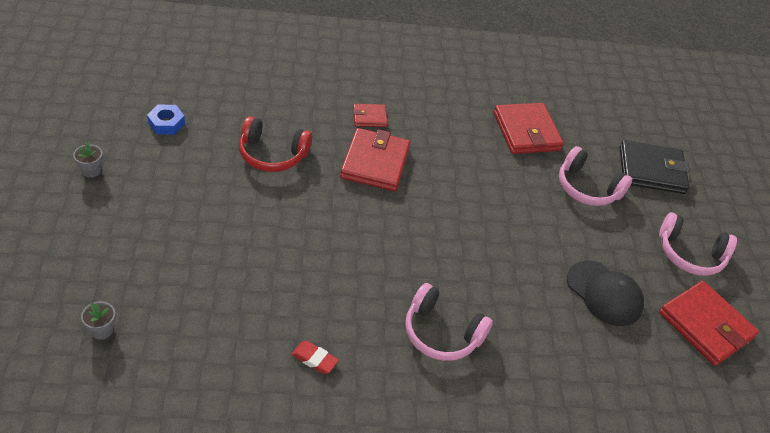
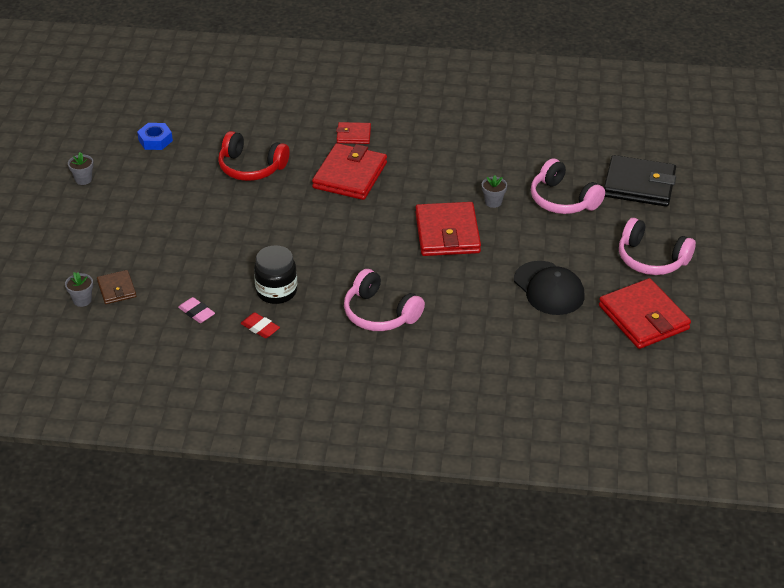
camera: 15 degrees right, 5 degrees down
(142, 313) = (116, 289): none -> brown wallet
(239, 342) = (196, 313): none -> pink eraser
(324, 309) = (276, 291): none -> black jar
(522, 191) = (493, 202): none -> grey flower pot
(526, 132) = (514, 149): red wallet -> red wallet (447, 233)

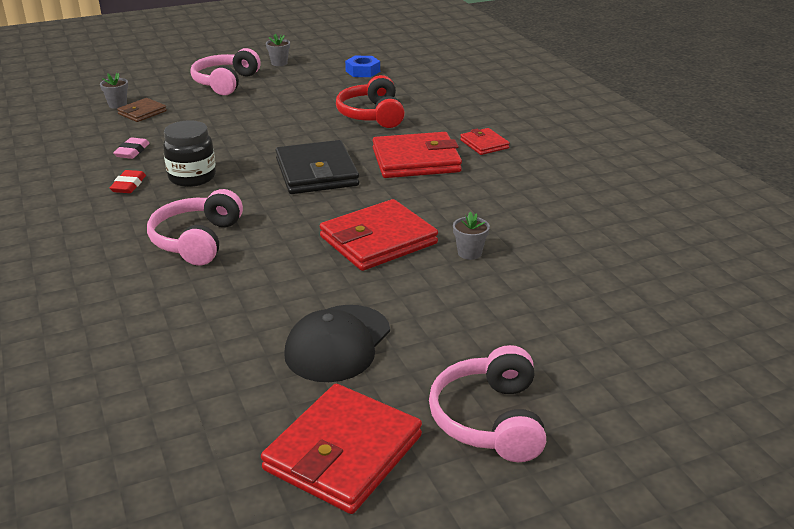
camera: 60 degrees right, 10 degrees down
(562, 200) = (533, 301): pink headphones -> pink headphones (225, 82)
(639, 185) = (647, 356): black wallet -> black wallet (316, 172)

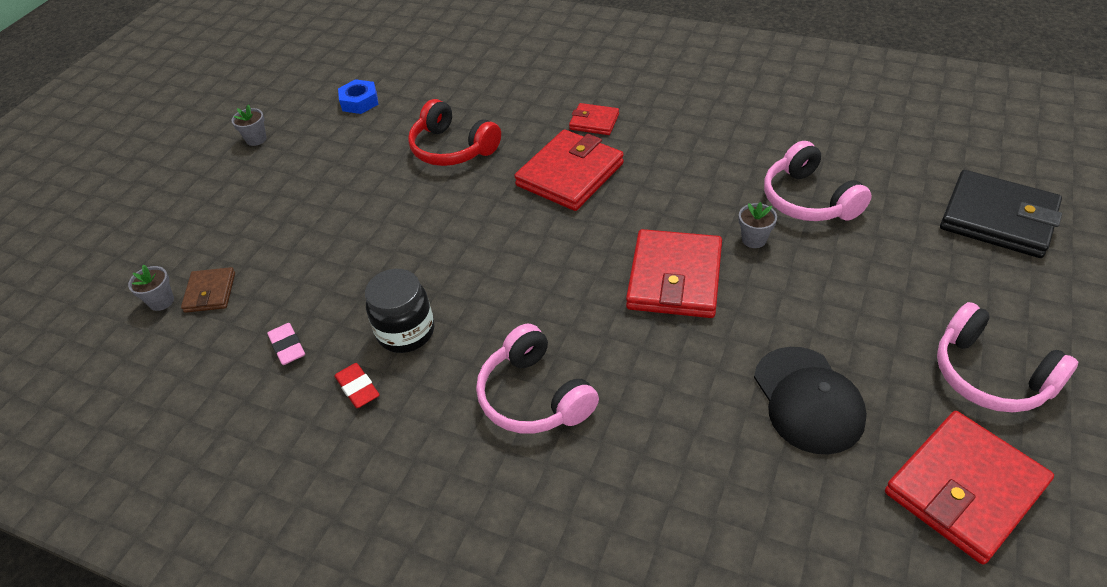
camera: 40 degrees left, 15 degrees up
(225, 82) = (239, 197): pink headphones -> pink headphones (808, 200)
(316, 172) = (510, 244): black wallet -> black wallet (998, 218)
(343, 453) = (964, 489): red wallet -> red wallet turned 60 degrees clockwise

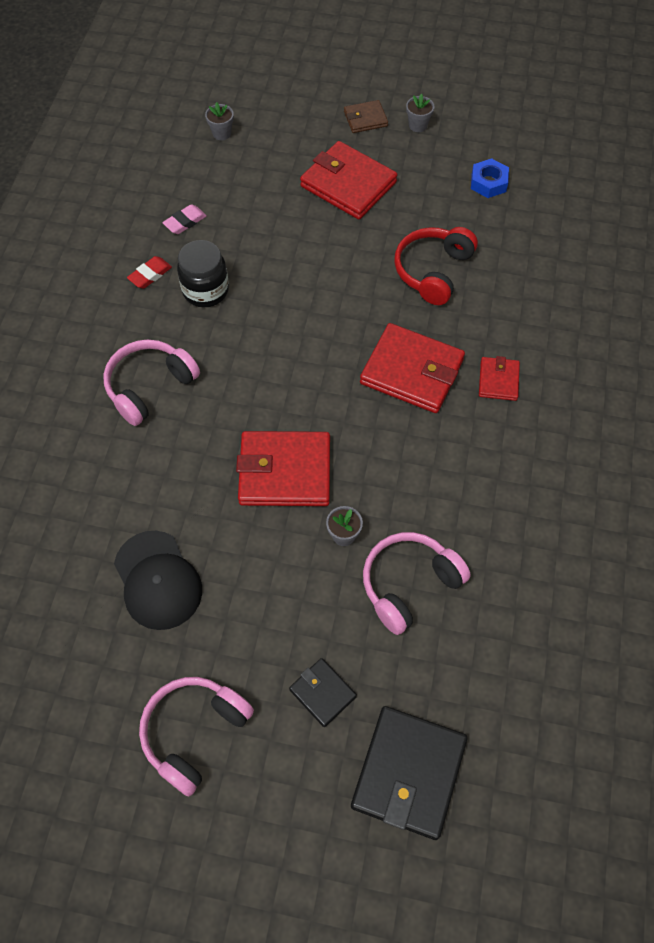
camera: 75 degrees right, 15 degrees up
(210, 292) = (233, 158): brown wallet -> brown wallet (365, 119)
(808, 400) = (158, 580): black cap -> black cap turned 90 degrees counterclockwise
(929, 269) = (322, 693): none -> black wallet
(964, 489) = (77, 694): red wallet -> red wallet (348, 184)

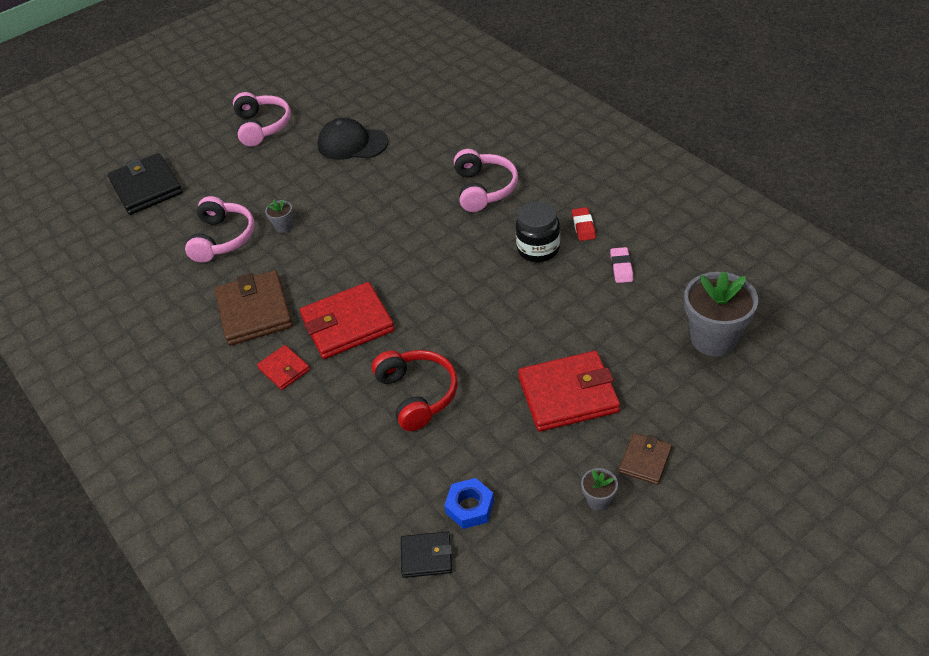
camera: 135 degrees right, 15 degrees down
(222, 133) = (714, 338): grey flower pot -> grey flower pot, size x2.19
(285, 472) = (353, 221): red wallet -> none
(322, 693) = (219, 176): black wallet -> black wallet (426, 556)
(466, 460) = (254, 311): none -> brown wallet

